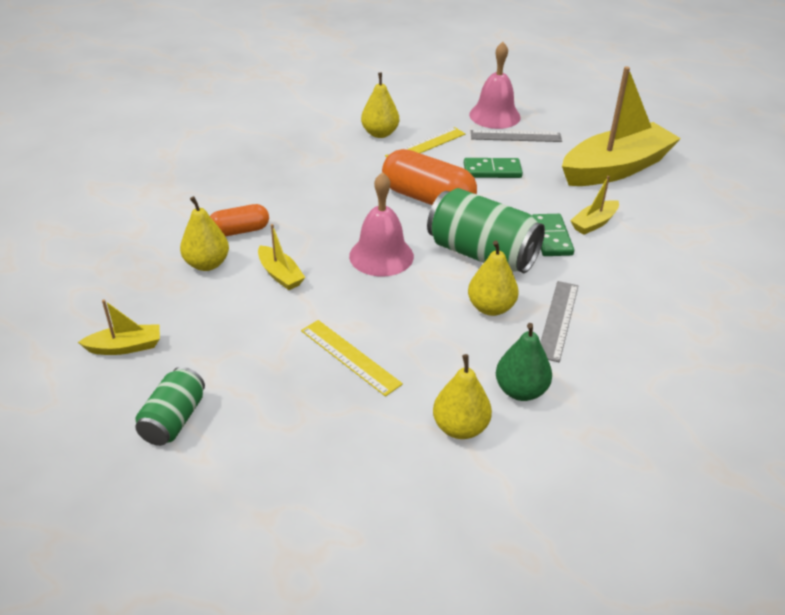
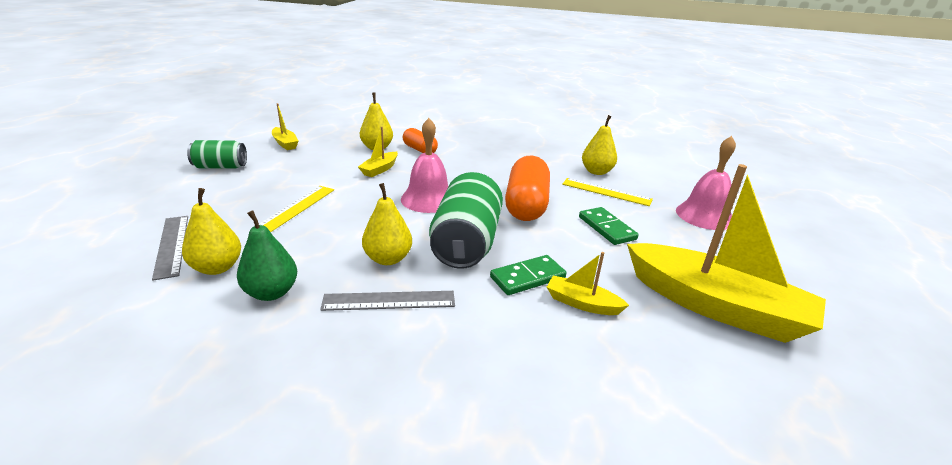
camera: 65 degrees right, 10 degrees down
(515, 136) = (685, 232): grey ruler -> grey ruler (172, 245)

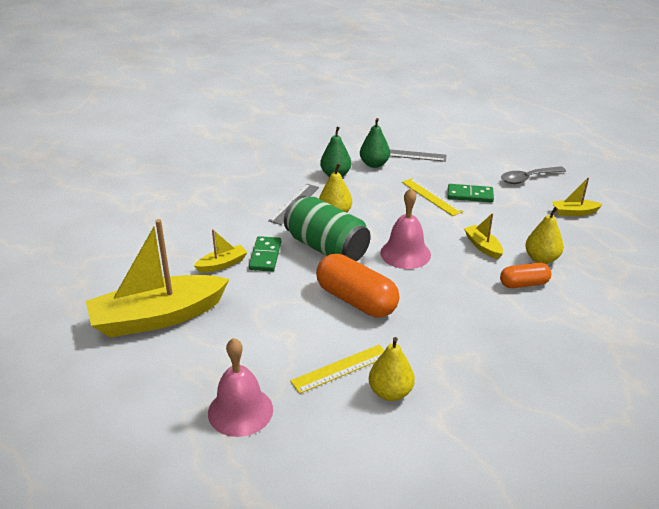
camera: 125 degrees right, 5 degrees up
(217, 268) = (374, 164): yellow pear -> green pear
(220, 167) = (528, 178): green can -> grey spoon
(607, 228) = (282, 326): green domino -> green domino (470, 195)

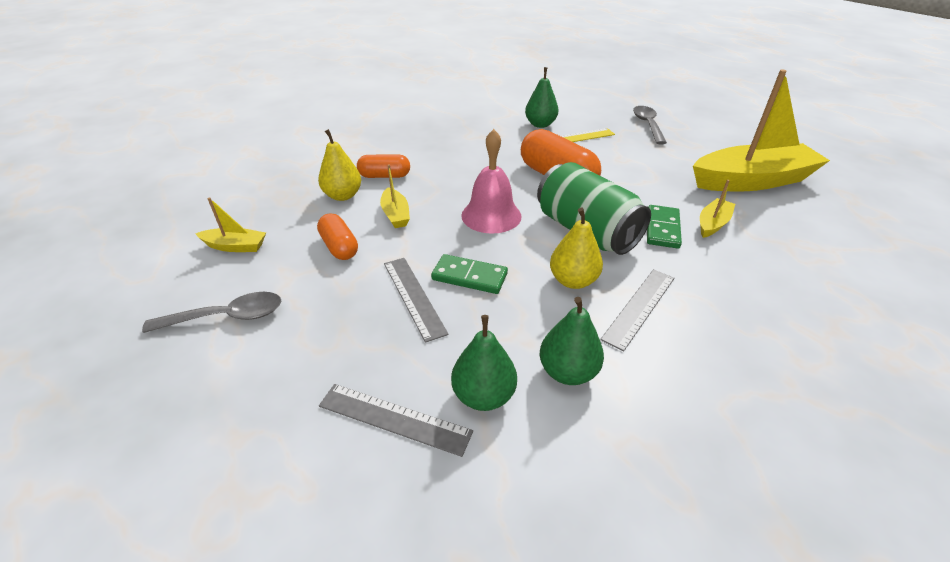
camera: 170 degrees left, 5 degrees up
(222, 264) = (712, 224): yellow boat -> yellow boat turned 150 degrees clockwise
(240, 411) = (647, 125): pink bell -> grey spoon
(390, 392) = (540, 124): yellow pear -> green pear
(431, 196) = (413, 297): yellow ruler -> grey ruler
(470, 195) = (352, 292): green domino -> green domino (469, 276)
(503, 219) = (339, 247): none -> orange capsule

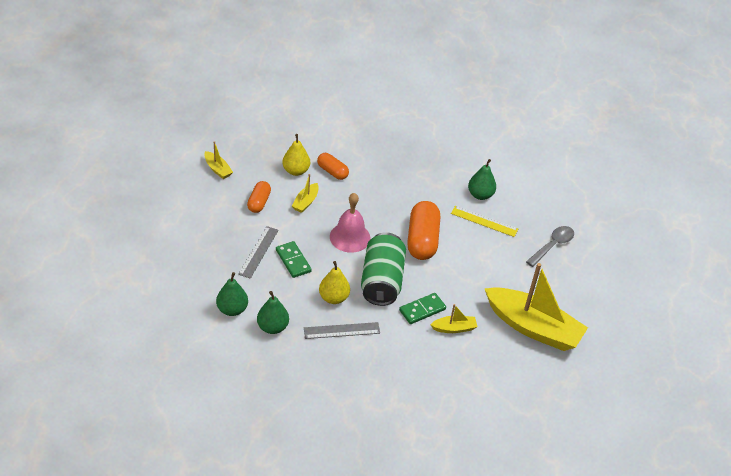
camera: 40 degrees right, 5 degrees up
(227, 317) = (181, 206): grey spoon -> none
(394, 418) = (194, 292): grey ruler -> none

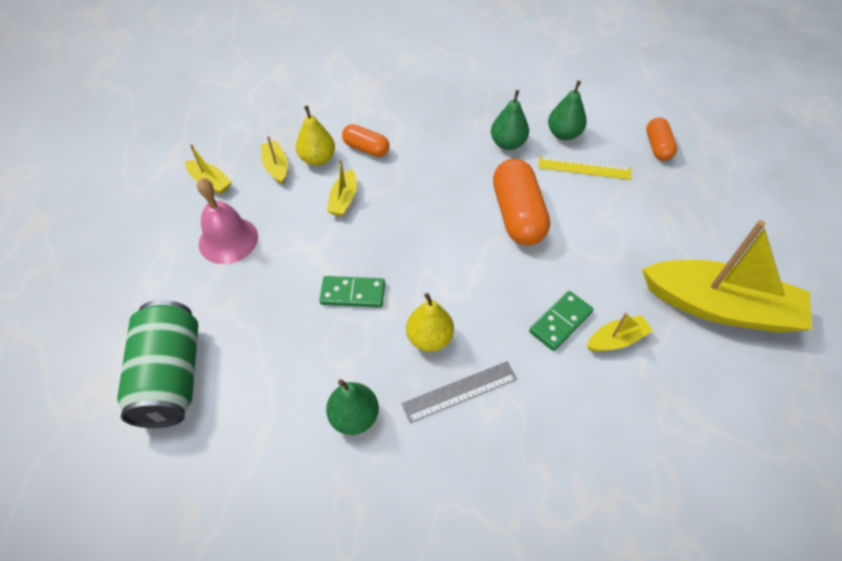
camera: 10 degrees left, 10 degrees up
(232, 309) = (284, 403): green pear -> green pear (507, 143)
(258, 252) = (298, 292): grey ruler -> none
(259, 202) = (280, 216): orange capsule -> orange capsule (657, 147)
(265, 170) = (276, 167): none -> yellow boat
(293, 261) = (353, 293): green domino -> green domino turned 45 degrees counterclockwise
(350, 237) = (420, 235): pink bell -> pink bell (228, 240)
(381, 281) = (487, 291): green can -> green can (171, 376)
(552, 245) = (683, 179): grey spoon -> none

